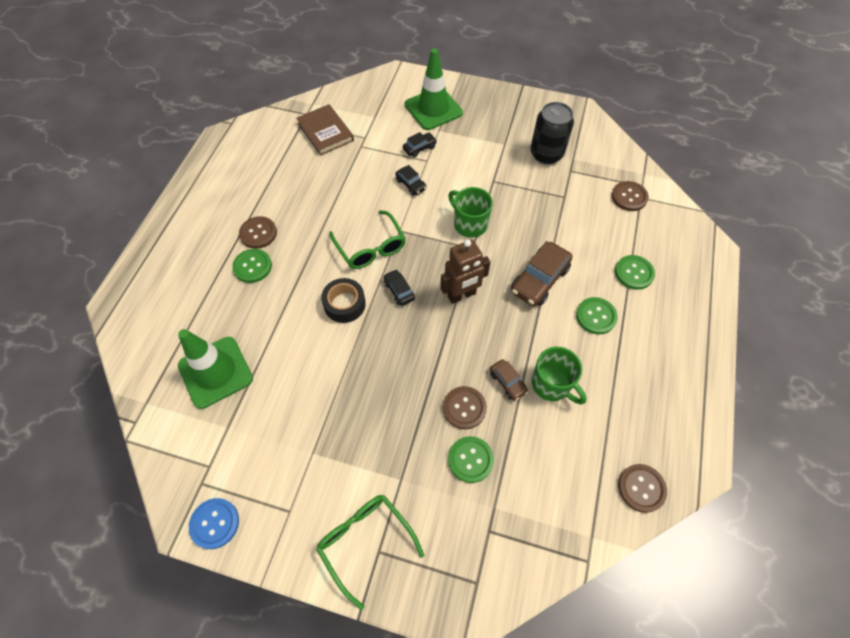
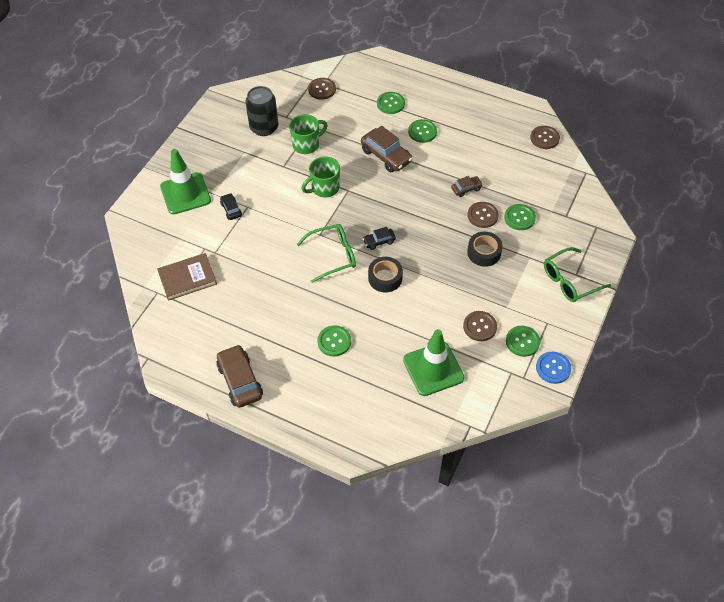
camera: 80 degrees left, 5 degrees down
(204, 195) = (240, 381): none -> brown car
(257, 478) = (522, 341): none -> green button
(258, 233) = (298, 336): brown button -> brown button (479, 327)
(400, 415) = (484, 252): none -> black tape
(411, 184) = (272, 221): black car -> none
(461, 295) = (390, 203): brown robot -> none
(552, 384) = (471, 166): green mug -> green mug (306, 145)

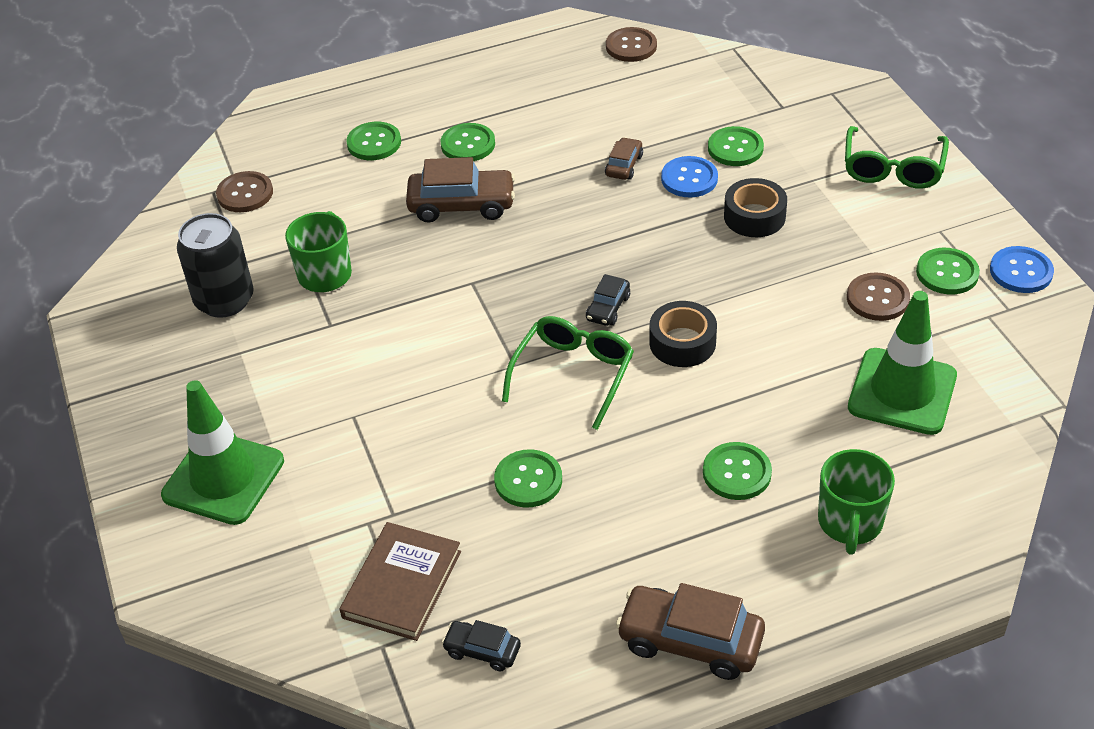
camera: 45 degrees left, 10 degrees down
(231, 210) = (333, 440): black car -> black car (482, 651)
(268, 280) = (528, 480): none -> green button
(324, 188) = (434, 305): green mug -> green mug (850, 523)
(482, 215) = (689, 179): brown button -> blue button

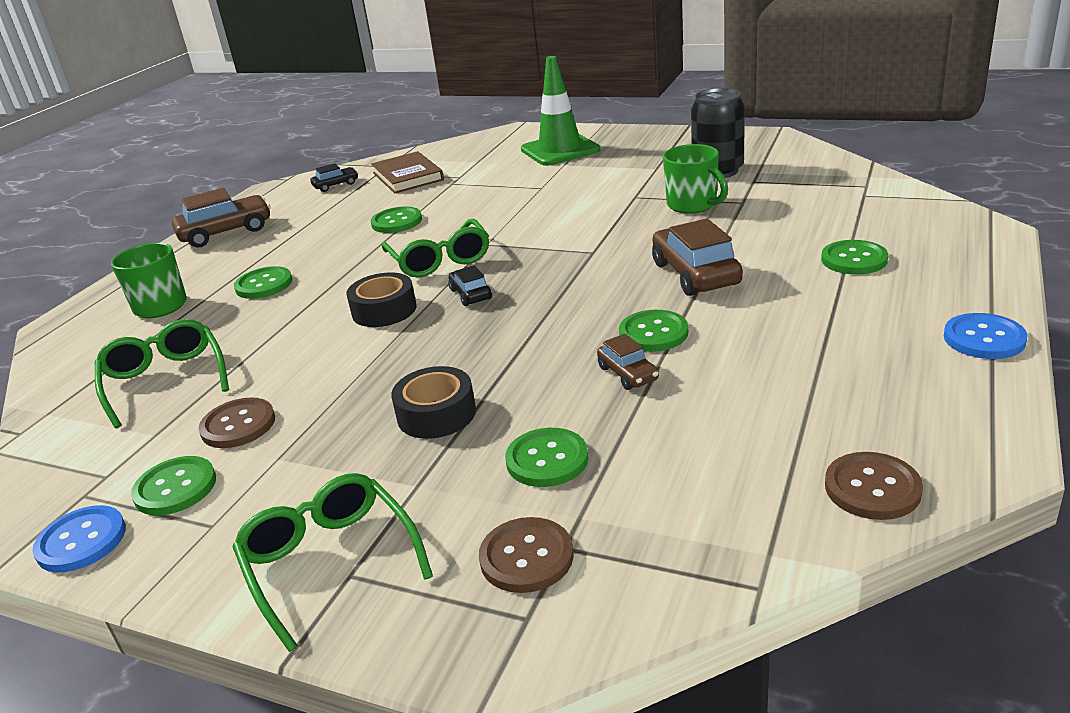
camera: 135 degrees right, 15 degrees down
(245, 194) = (845, 196): brown button -> brown button (526, 557)
(462, 205) = (695, 274): brown car -> brown car turned 120 degrees clockwise
(468, 144) = (788, 302): green button -> green button (653, 333)
(689, 179) = (548, 403): blue button -> blue button (984, 338)
(902, 392) = (165, 380): green traffic cone -> green glasses

